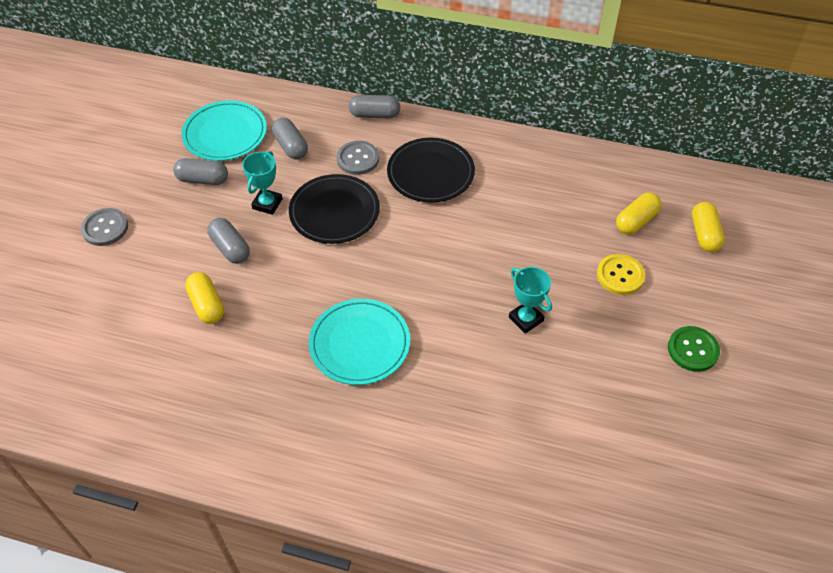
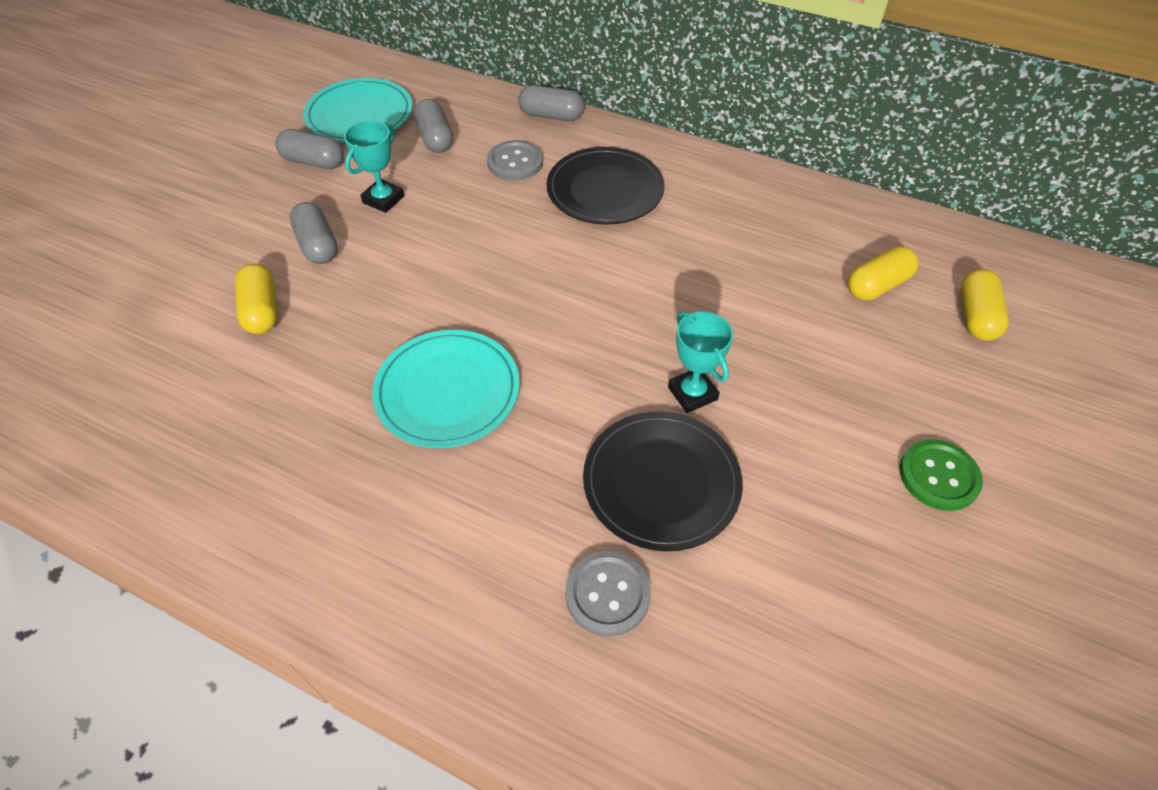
camera: 10 degrees right, 0 degrees up
(105, 228) = (173, 201): grey button -> grey button (607, 594)
(334, 212) = (466, 220): black plate -> black plate (661, 482)
(620, 275) = (842, 354): yellow button -> none

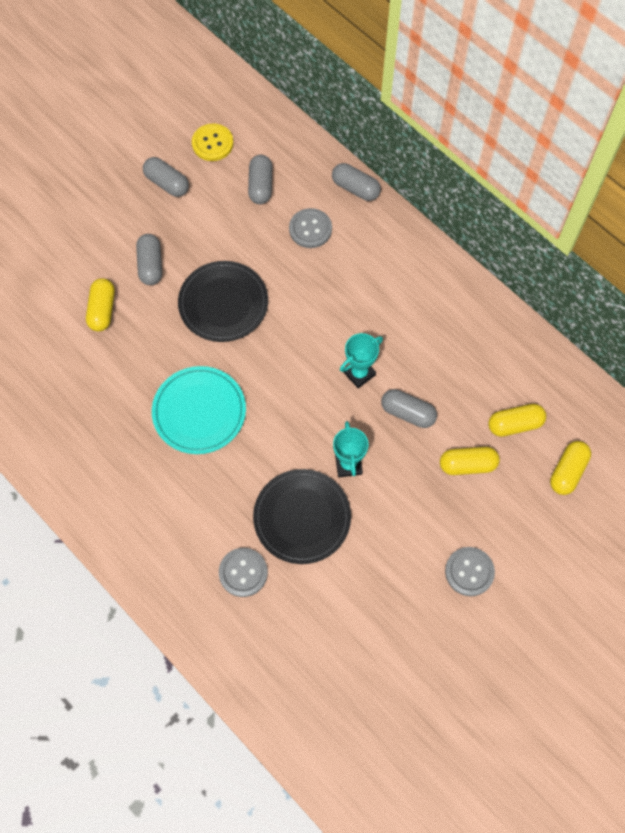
camera: 20 degrees right, 15 degrees up
(360, 115) = (212, 143): turquoise plate -> yellow button
(383, 199) = (205, 236): turquoise trophy -> turquoise trophy (359, 373)
(605, 190) = (364, 277): black plate -> black plate (223, 303)
(737, 311) = (408, 413): none -> grey capsule
(849, 346) = (467, 464): none -> yellow capsule
(938, 476) = (469, 572): green button -> grey button

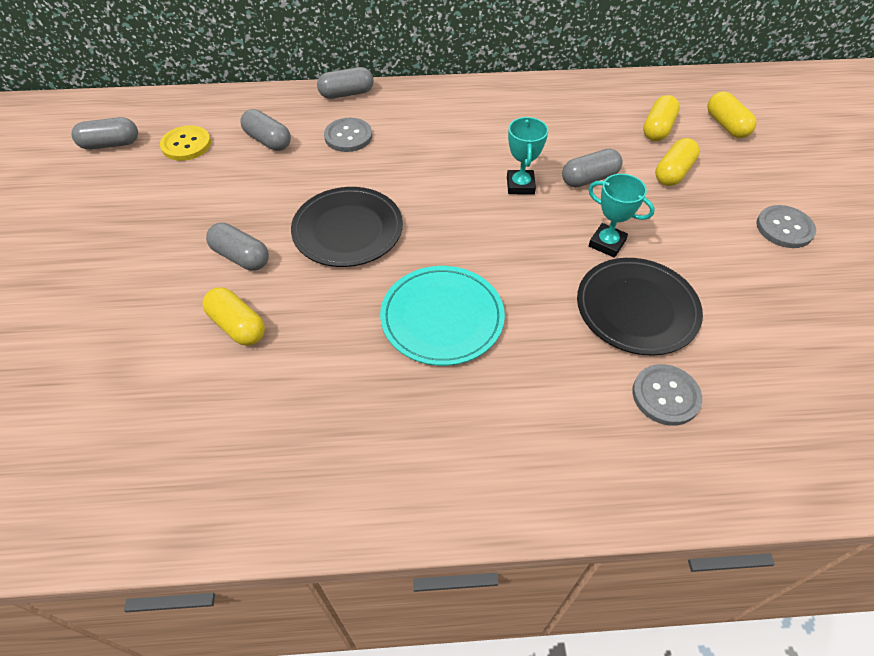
camera: 50 degrees left, 15 degrees down
(167, 183) = (178, 195): grey capsule -> grey capsule (110, 144)

